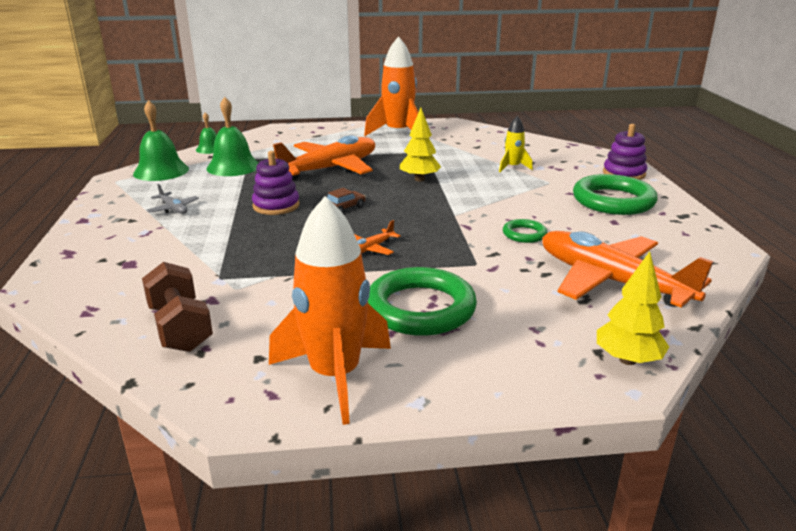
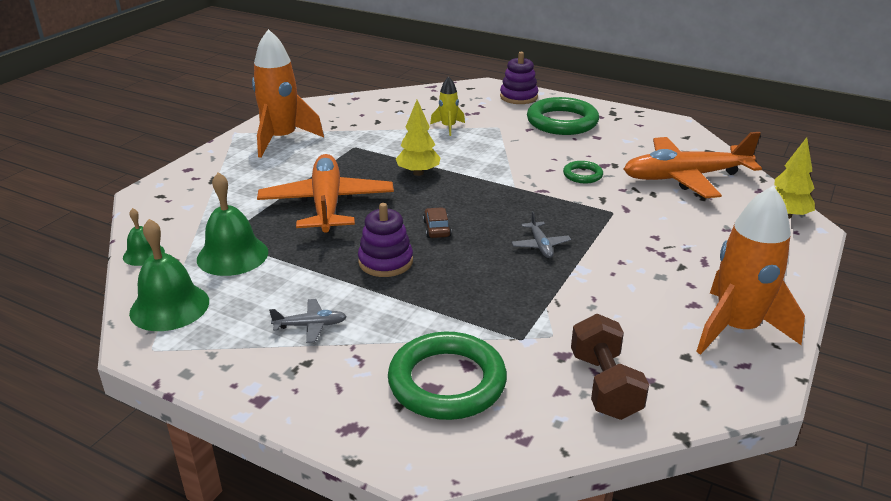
camera: 55 degrees left, 5 degrees up
(180, 328) = (604, 385): brown dumbbell -> brown dumbbell turned 75 degrees clockwise
(370, 249) = (540, 245): orange plane -> grey plane
(420, 308) = (664, 260): green ring -> green ring (447, 382)

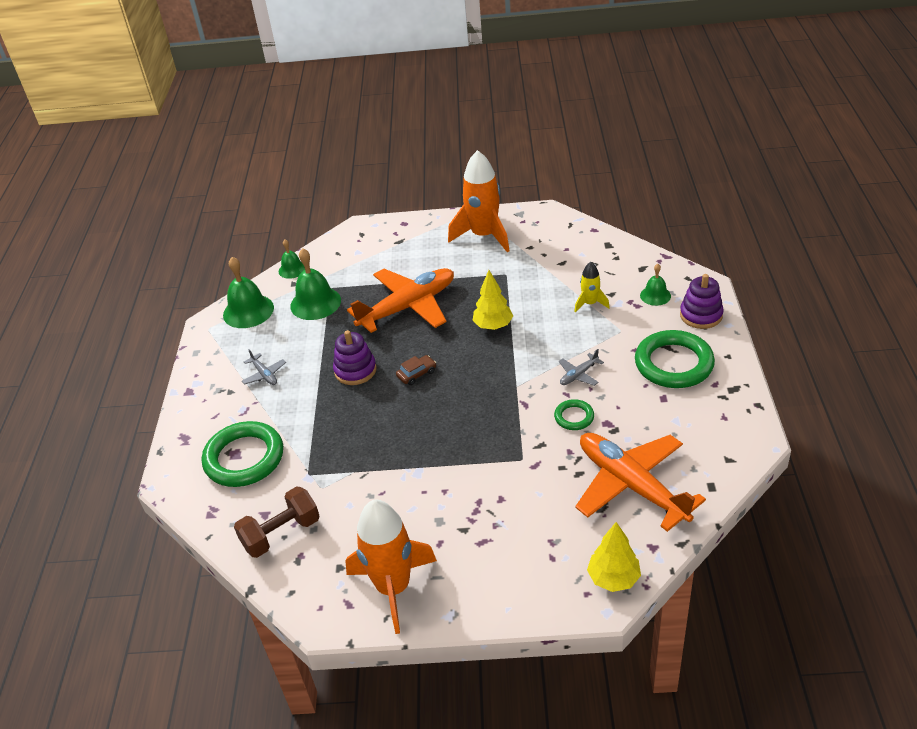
camera: 65 degrees right, 10 degrees up
(473, 103) = (655, 295): none -> green bell
(540, 245) = (434, 437): grey plane -> grey plane (578, 375)

